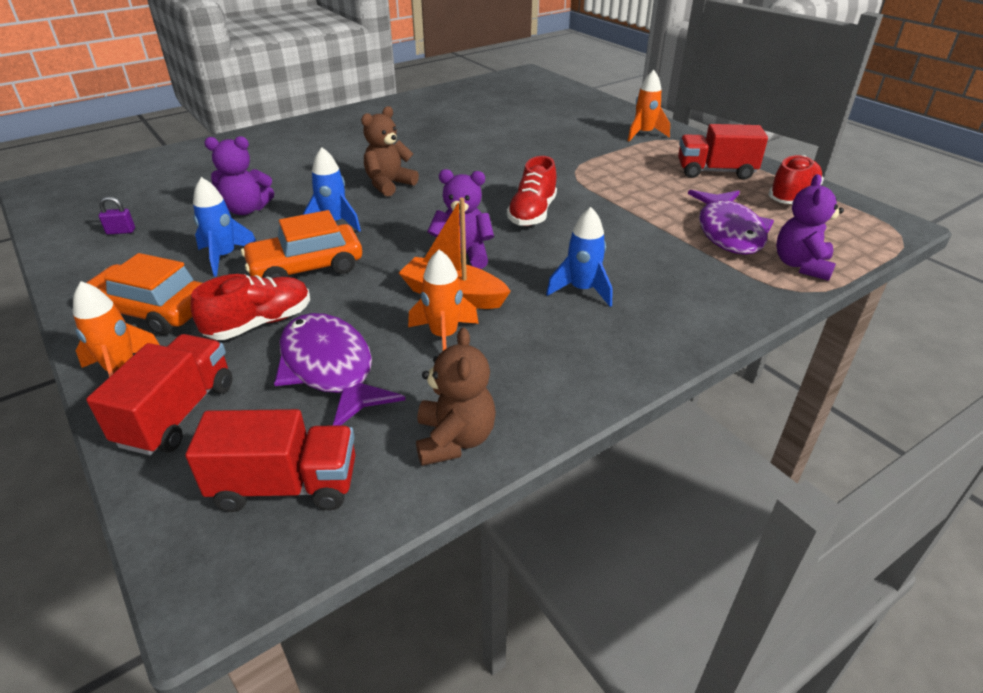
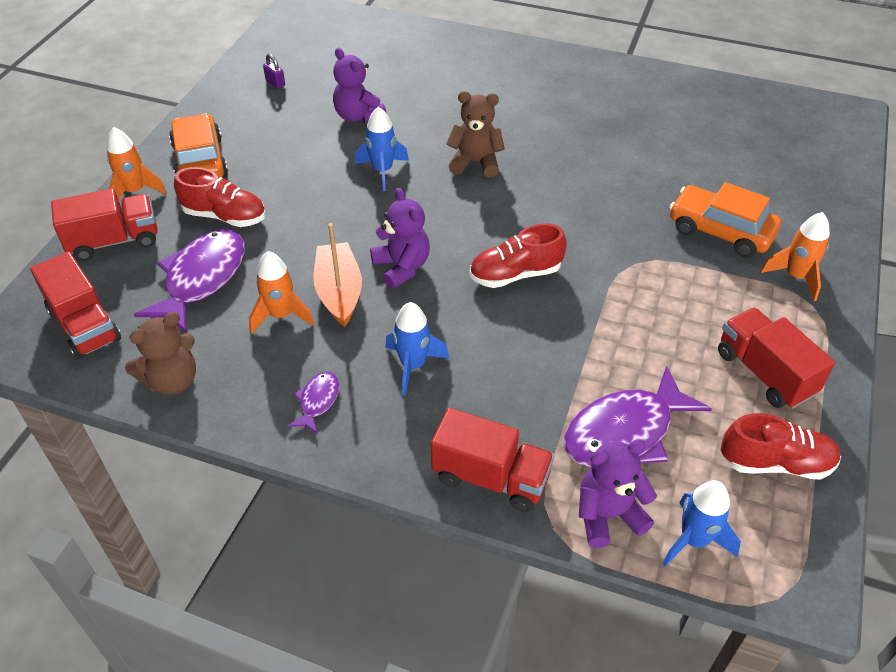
camera: 55 degrees right, 10 degrees up
(224, 257) = (287, 149): blue rocket -> blue rocket (694, 540)
(306, 268) = (308, 195): orange car -> orange car (720, 231)
(576, 353) = (317, 401): none -> purple fish
(733, 298) = (491, 477): none -> red truck

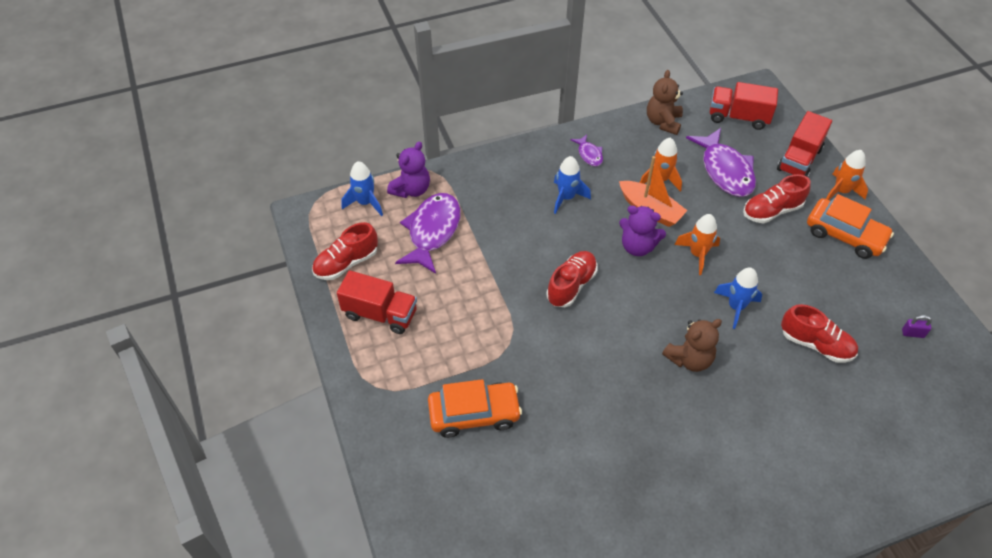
camera: 140 degrees right, 5 degrees up
(358, 116) = (816, 344): purple teddy bear -> red shoe
(491, 477) = (477, 173): red truck -> none
(795, 277) = (399, 405): orange rocket -> orange rocket (697, 254)

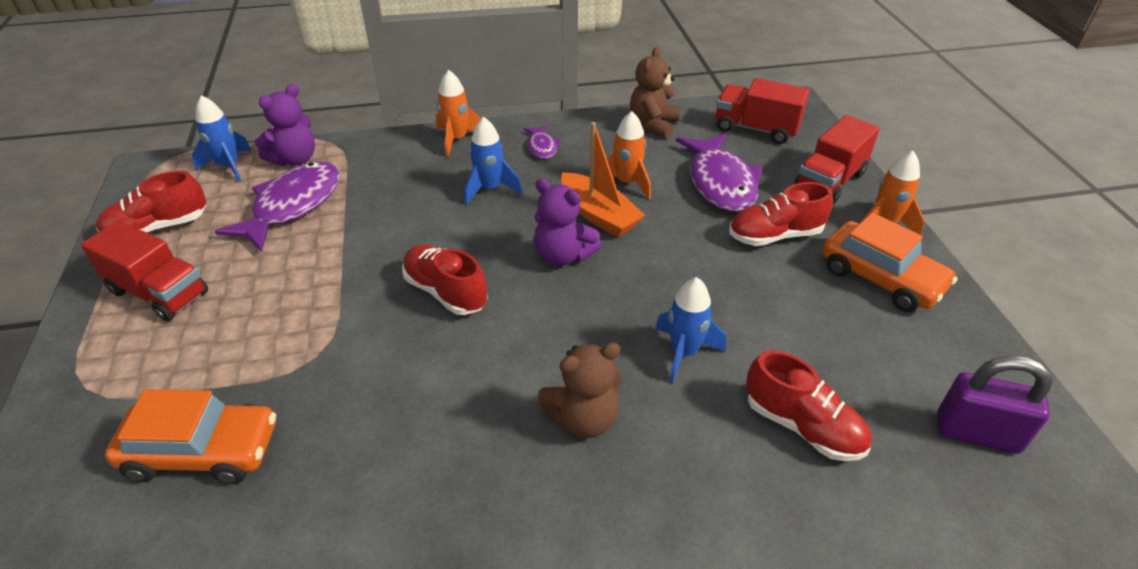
camera: 10 degrees right, 10 degrees down
(571, 285) = (445, 292): red shoe -> red shoe turned 90 degrees counterclockwise
(697, 254) = (647, 276): orange rocket -> orange rocket (457, 139)
(912, 333) = (977, 433): purple padlock -> purple padlock, size x2.10

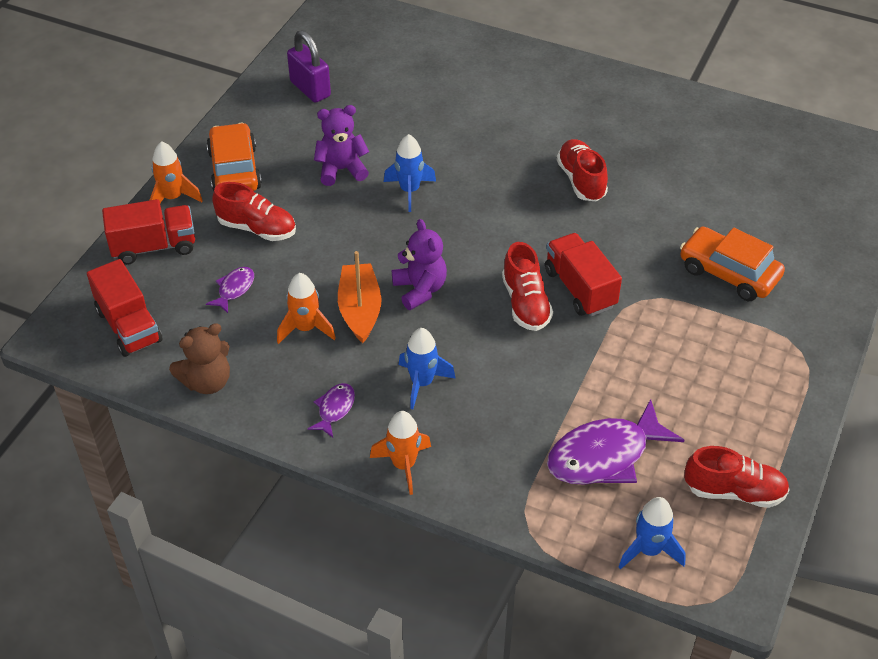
camera: 145 degrees left, 5 degrees up
(159, 292) = (741, 412): red truck -> red truck (580, 288)
(295, 159) = (578, 524): purple teddy bear -> purple teddy bear (341, 170)
(583, 418) = (501, 187): brown teddy bear -> none
(720, 183) = (234, 289): purple fish -> purple fish, size x0.48
(802, 426) = (390, 130): red shoe -> red shoe (581, 180)

